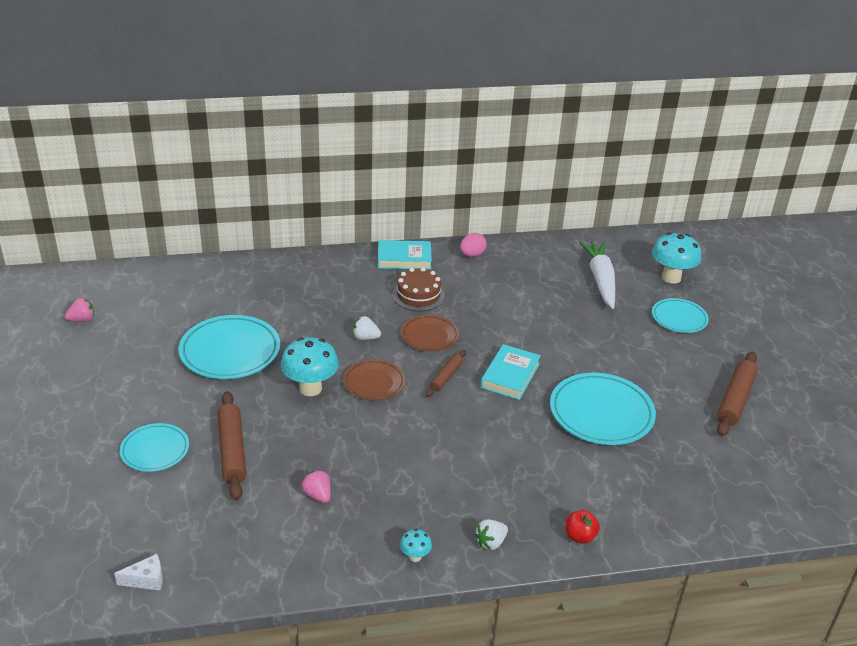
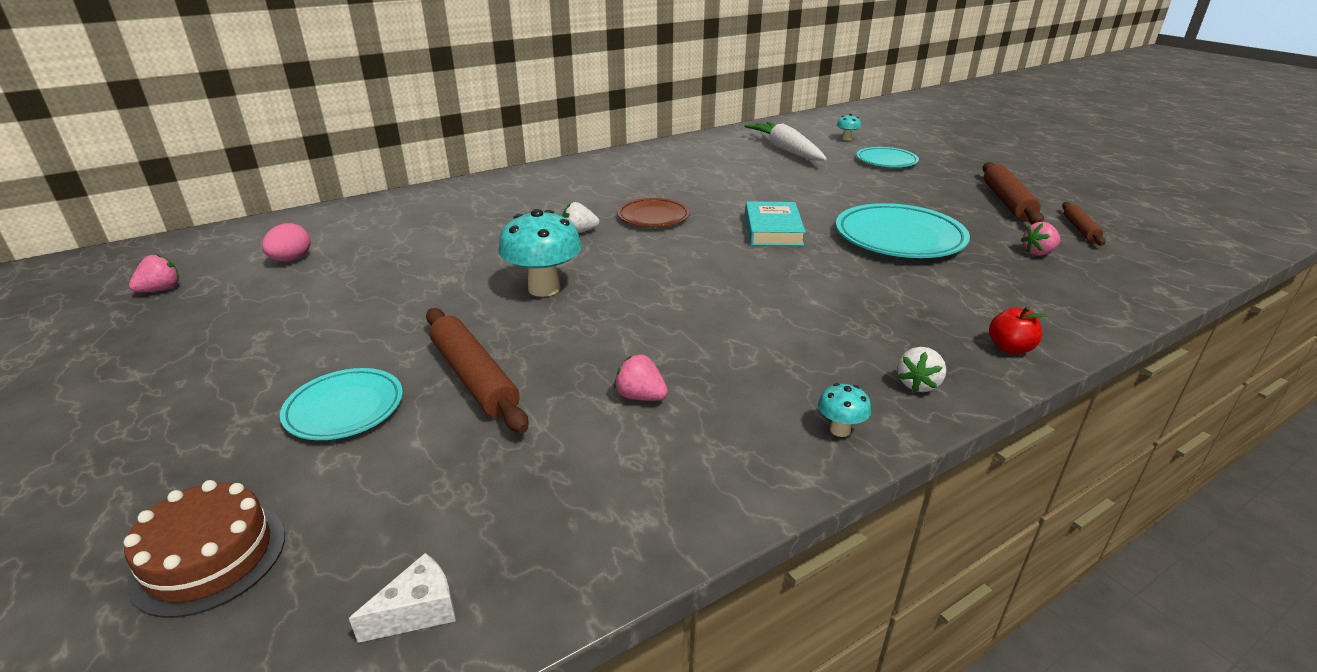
camera: 20 degrees left, 5 degrees down
(230, 352) = (408, 277): turquoise plate -> none
(374, 383) = (622, 267): brown plate -> none
(404, 259) = (573, 168): turquoise book -> none
(418, 295) = (612, 190): brown cake -> brown cake (209, 557)
(446, 377) = (703, 244): brown rolling pin -> brown rolling pin (1080, 229)
(472, 255) = (643, 155): pink egg -> pink egg (291, 259)
(671, 277) = (847, 139): turquoise mushroom -> turquoise mushroom, size x0.47
(698, 461) = (1038, 253): none -> pink strawberry

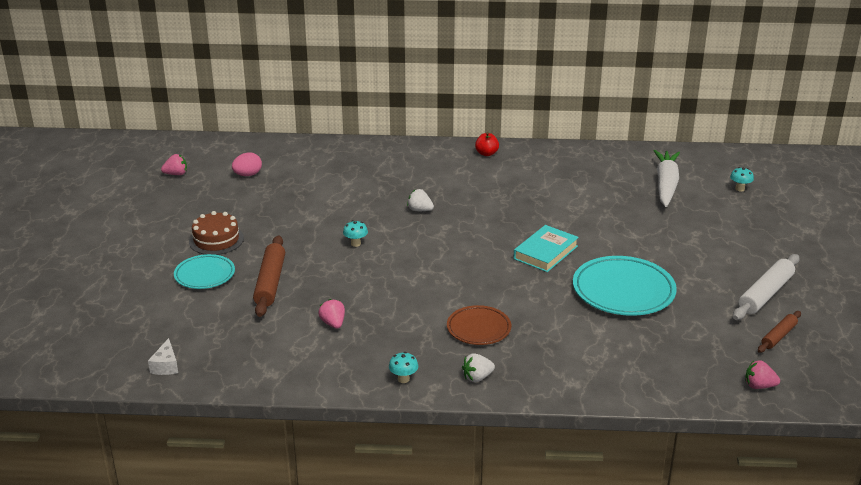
camera: 35 degrees right, 0 degrees up
(209, 557) = (116, 316): brown cake -> brown cake (216, 240)
(418, 611) = (166, 366): white cheese -> white cheese turned 90 degrees clockwise
(544, 288) = (355, 244): turquoise mushroom -> turquoise mushroom, size x0.47
(653, 217) = (480, 214): brown plate -> brown plate (478, 328)
(886, 161) = (734, 223): turquoise plate -> none
(1007, 202) = (765, 294): brown rolling pin -> white rolling pin
(1010, 348) = (564, 383): red apple -> red apple (486, 153)
(1038, 253) = (705, 339): pink strawberry -> pink strawberry (759, 386)

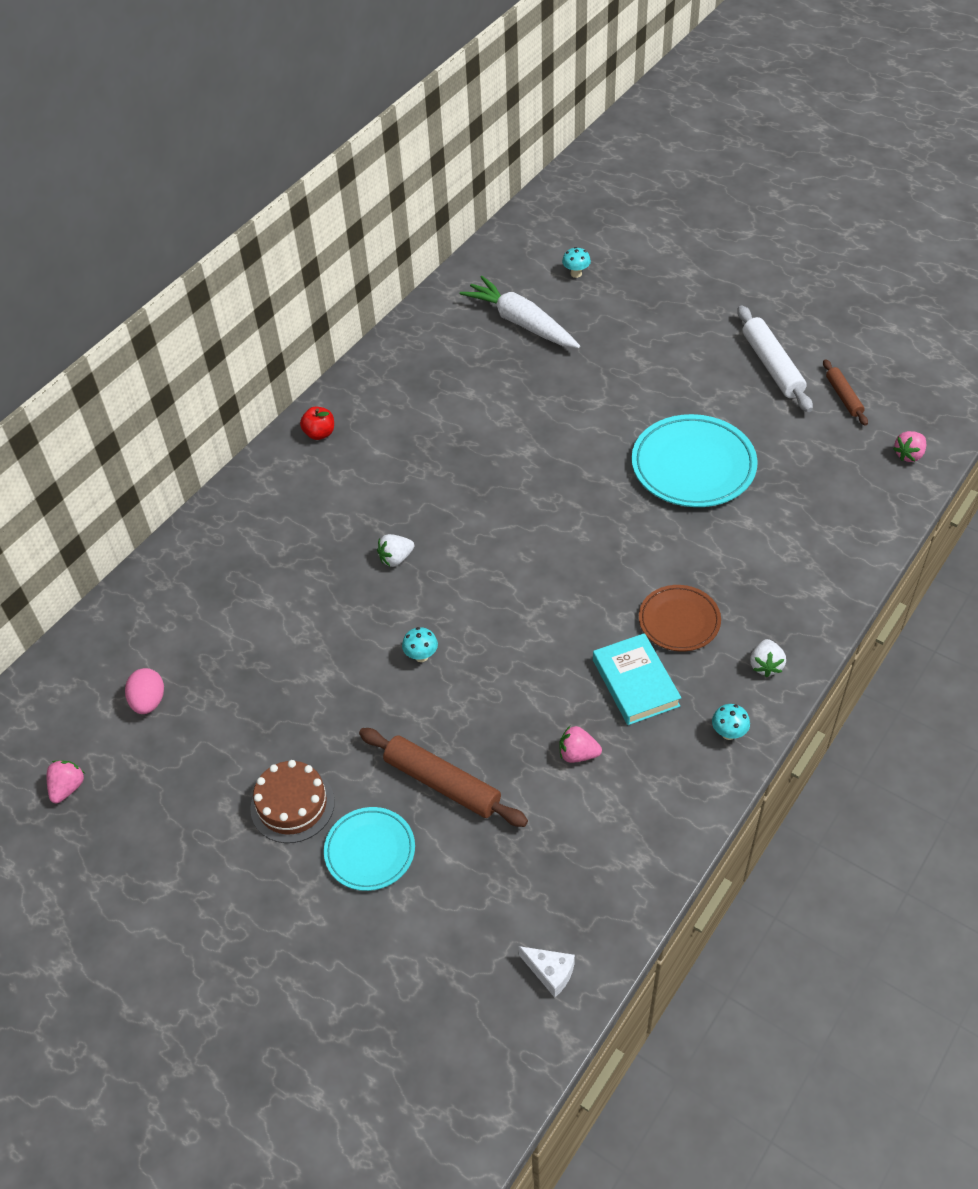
camera: 55 degrees left, 20 degrees up
(545, 252) = (575, 490): turquoise book -> turquoise book (635, 683)

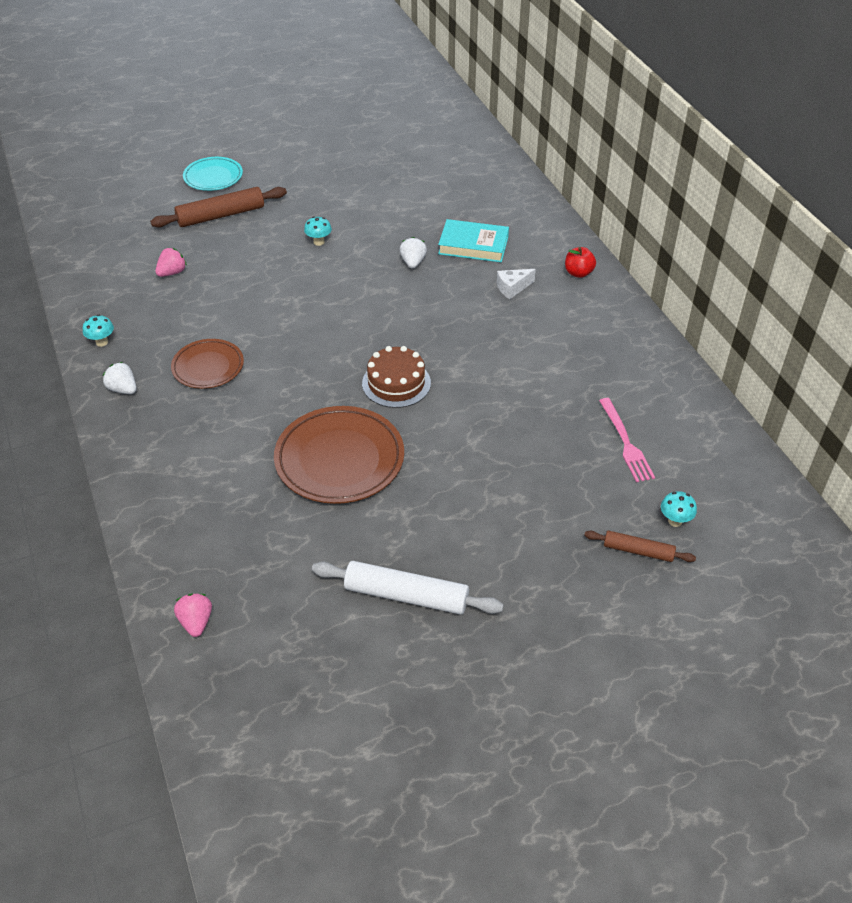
camera: 120 degrees right, 5 degrees down
(68, 788) = (374, 101): pink strawberry -> none
(149, 701) = (403, 138): pink egg -> none
(292, 805) = (274, 162): brown cake -> brown cake (396, 383)
(521, 323) = (626, 443): white carrot -> pink fork
(550, 972) = (69, 207): white cheese -> white cheese (512, 288)
(635, 683) = (188, 321): turquoise book -> turquoise book (473, 245)
(693, 466) = (339, 459): turquoise plate -> brown plate
(843, 397) = (313, 625): brown rolling pin -> brown rolling pin (638, 551)

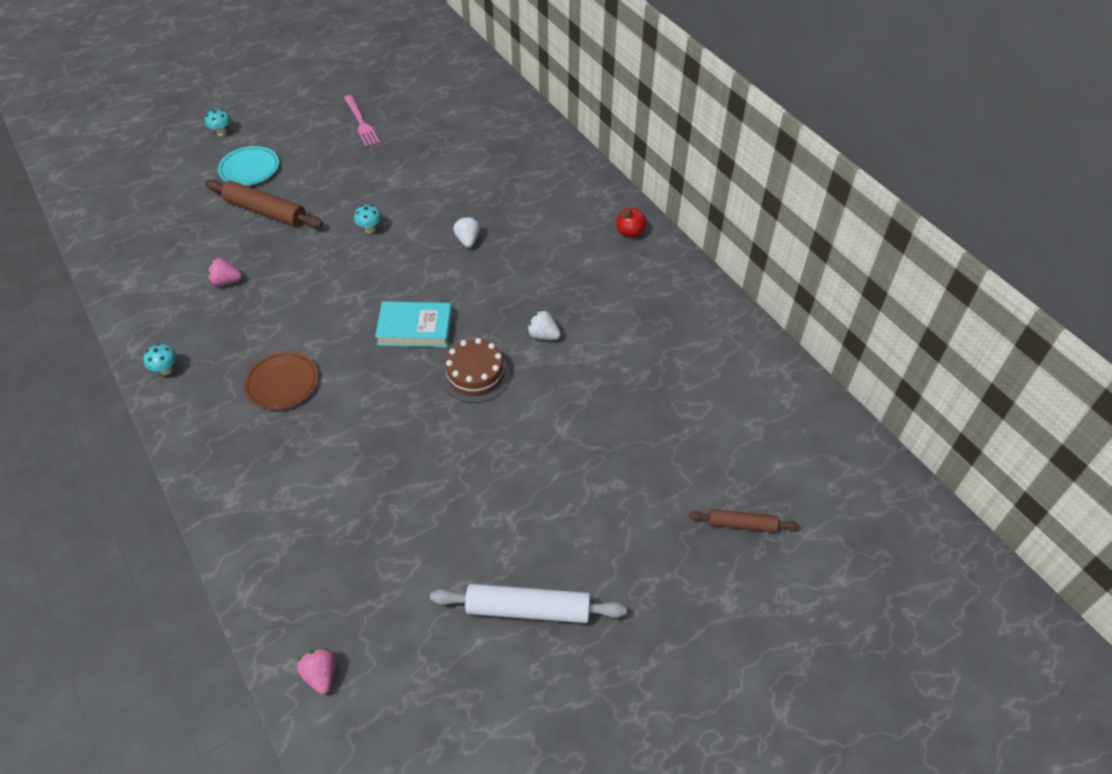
camera: 10 degrees left, 5 degrees up
(123, 389) = (198, 420): white strawberry -> white strawberry (543, 335)
(172, 273) = (226, 281): pink strawberry -> pink strawberry turned 120 degrees counterclockwise
(221, 215) = (265, 211): brown rolling pin -> brown rolling pin turned 60 degrees clockwise
(339, 459) = (434, 468): brown plate -> none
(473, 245) = (523, 214): turquoise book -> turquoise book (415, 328)
(512, 288) = (570, 256): white cheese -> none
(626, 443) = (708, 409): pink fork -> pink fork (361, 123)
(675, 521) = (770, 486): turquoise mushroom -> turquoise mushroom (222, 132)

